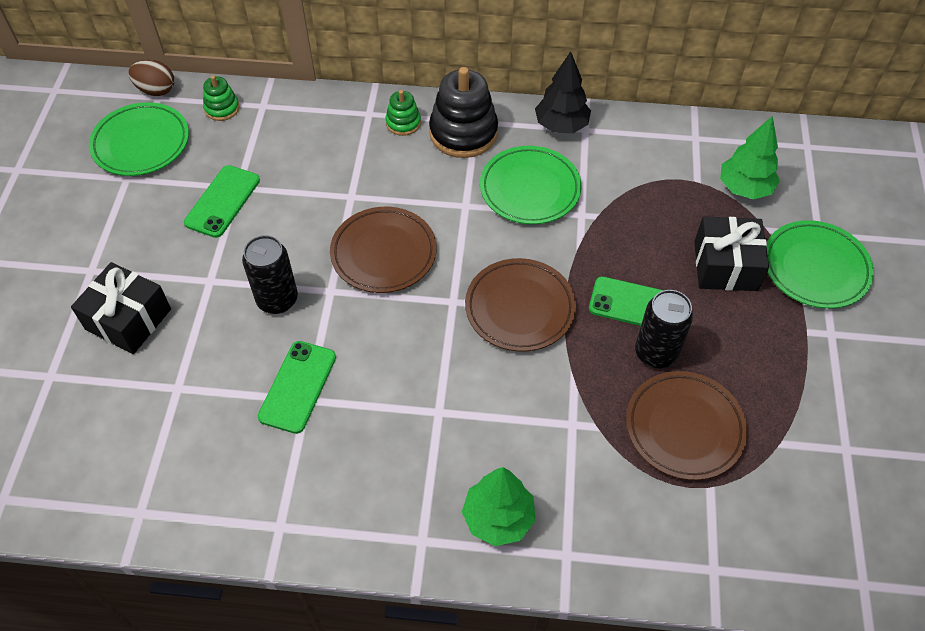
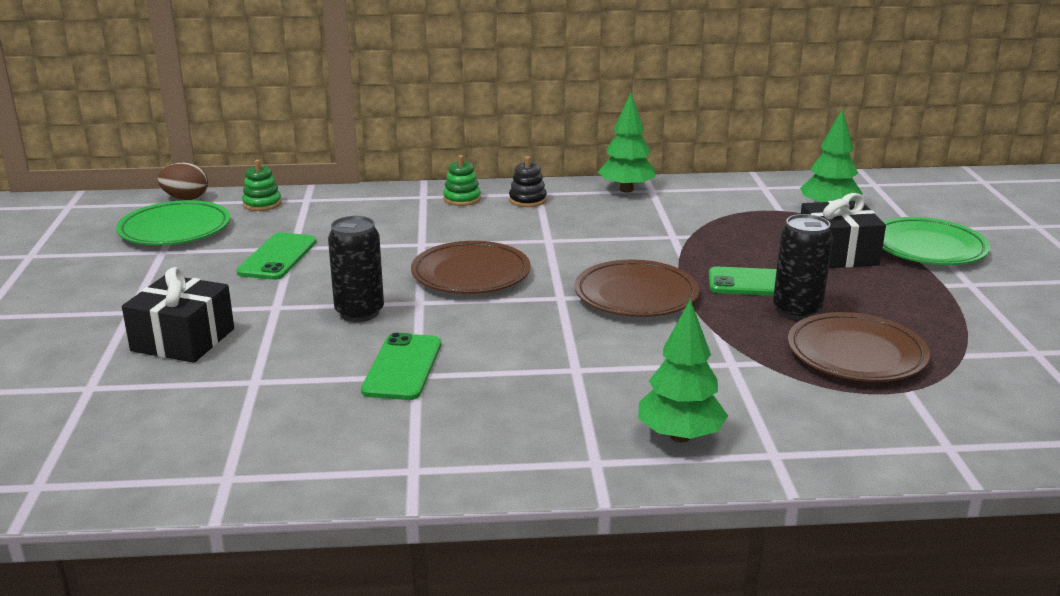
camera: 10 degrees left, 30 degrees down
(463, 133) = (527, 200): black stacking toy -> black stacking toy, size x0.52
(530, 189) = (612, 226): green plate -> none
(561, 126) = (626, 190): black tree -> green tree

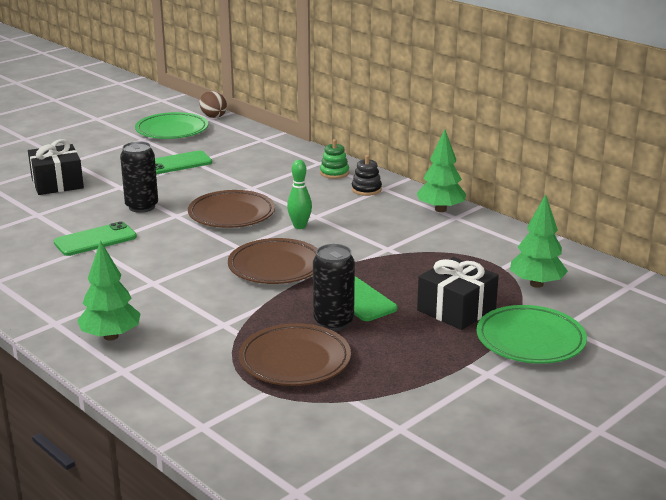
camera: 50 degrees right, 0 degrees up
(262, 204) = (237, 133): green stacking toy -> none
(559, 254) = (299, 226): none -> green bowling pin

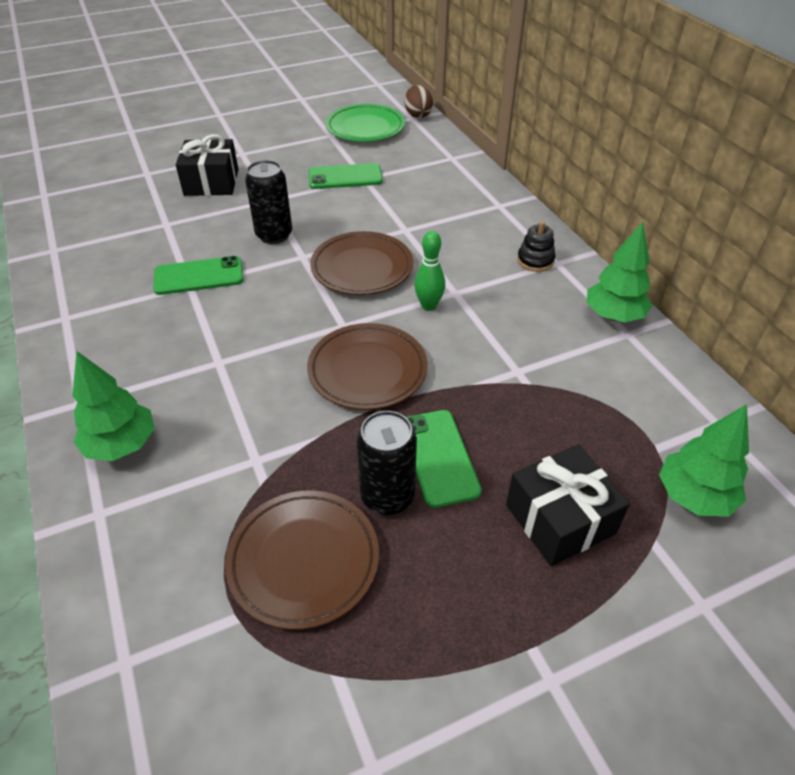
camera: 20 degrees right, 20 degrees up
(334, 173) = (509, 225): green stacking toy -> none
(530, 340) = (643, 621): green plate -> none

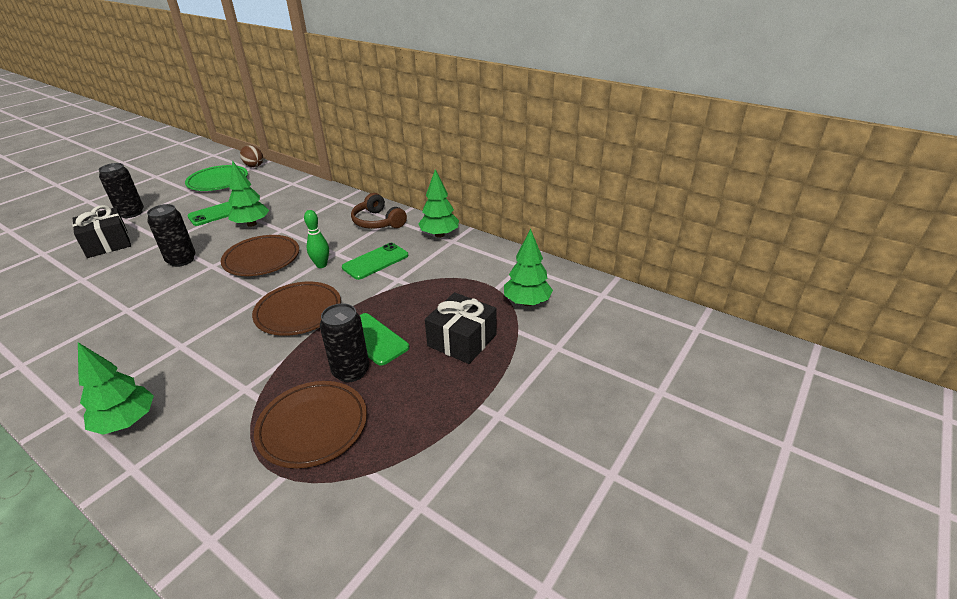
camera: 30 degrees left, 10 degrees down
(199, 276) = (132, 302): green phone -> green phone (375, 261)
(253, 146) = (131, 213): none -> black can
(374, 208) = (251, 224): none -> green tree
(535, 260) = (378, 222): black stacking toy -> brown headphones

